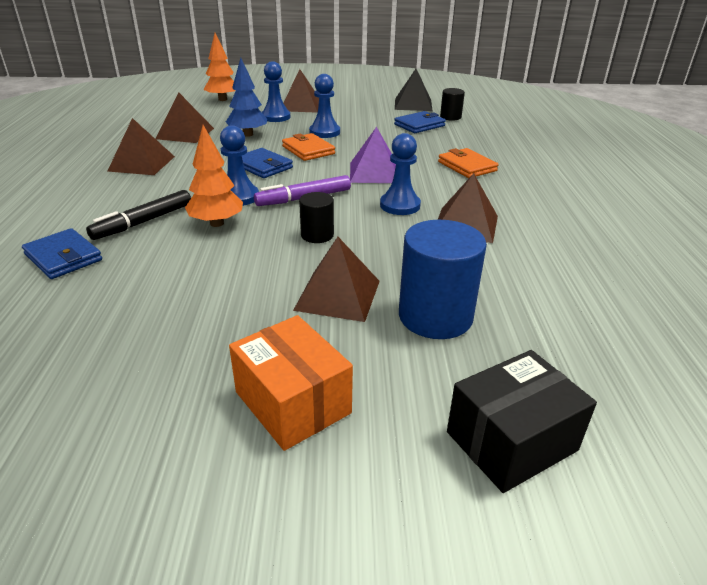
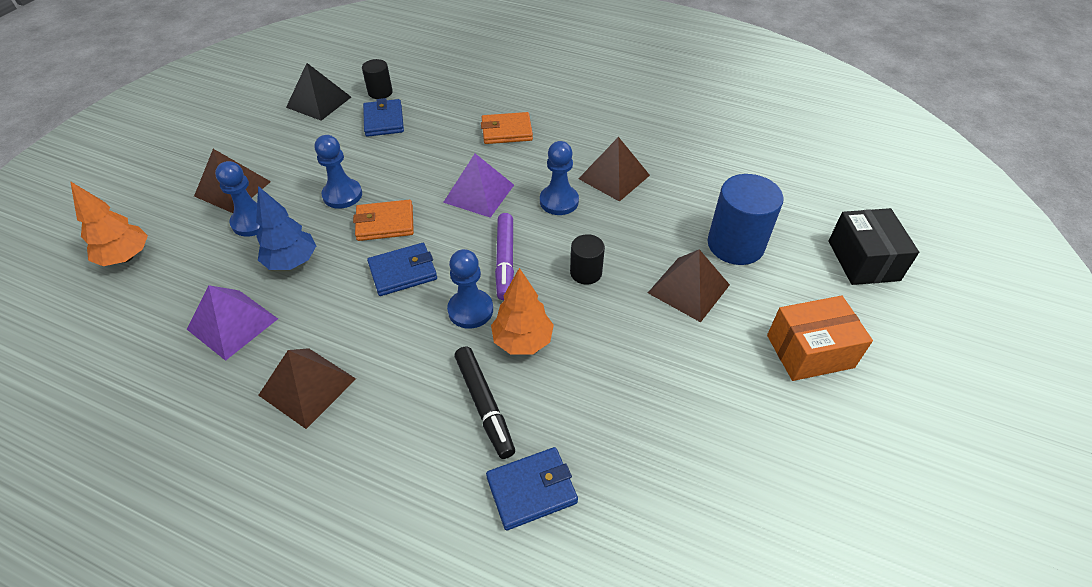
camera: 65 degrees left, 15 degrees up
(185, 133) = (232, 324): brown pyramid -> purple pyramid

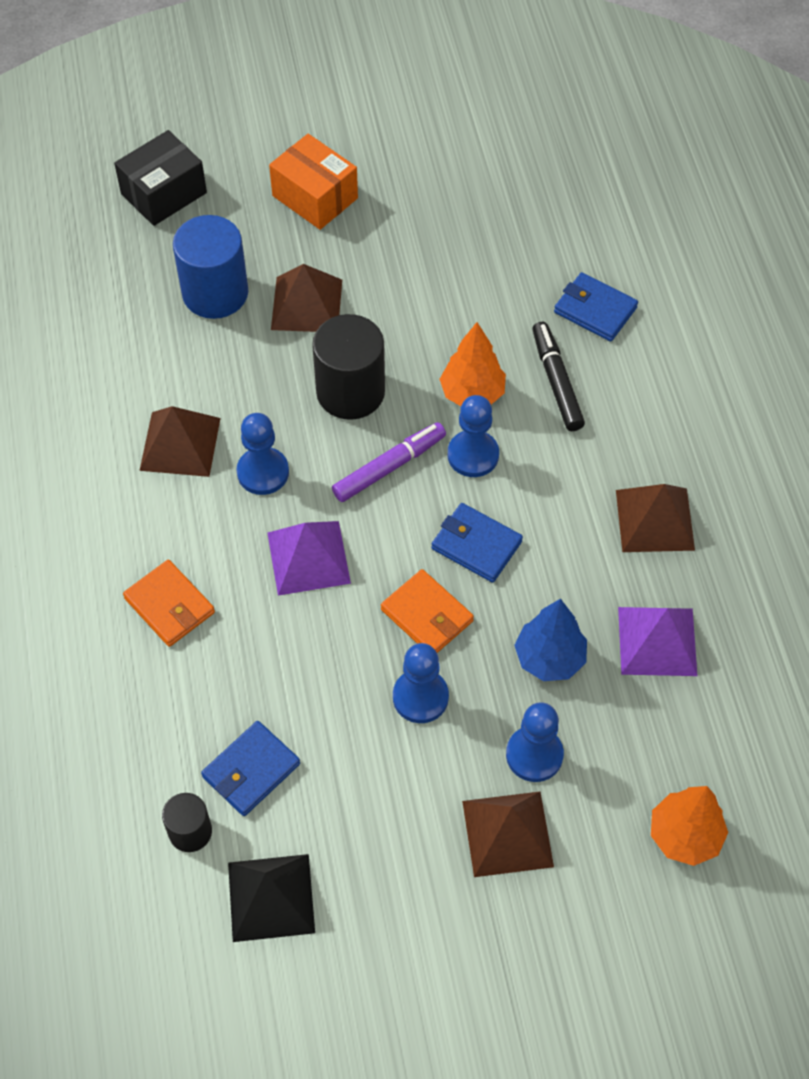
camera: 125 degrees left, 10 degrees up
(484, 405) = (556, 381): black marker -> black marker turned 45 degrees counterclockwise
(586, 272) = (350, 392): black cylinder -> black cylinder, size x1.83

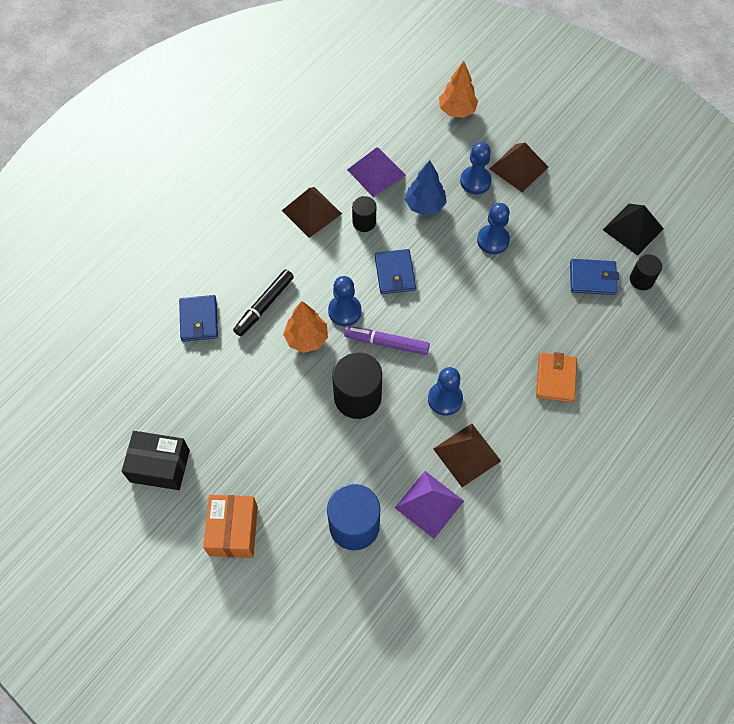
camera: 130 degrees left, 5 degrees up
(164, 193) = (305, 628): black box -> black box (160, 466)
(306, 304) = (319, 468): brown pyramid -> none
(308, 558) = (471, 339): purple pyramid -> purple pyramid (429, 504)
(427, 615) = (451, 267): orange wallet -> none
(586, 567) = (364, 222): none -> black cylinder

